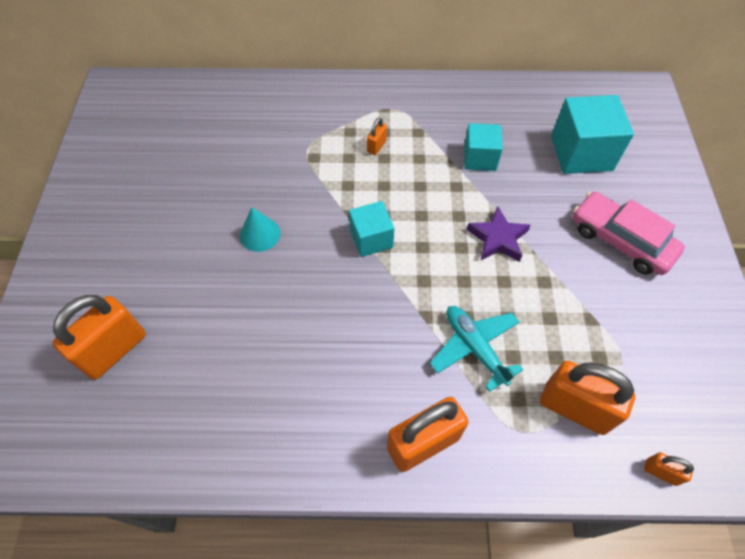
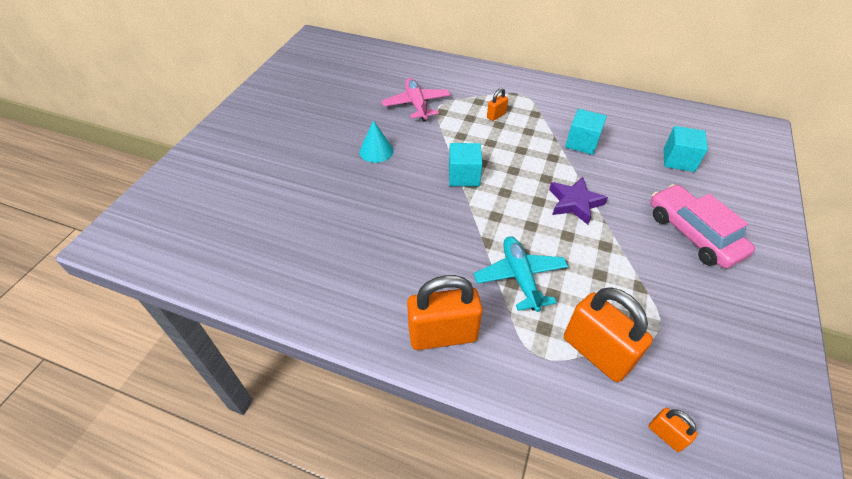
camera: 20 degrees right, 10 degrees down
(114, 350) = (232, 197): orange padlock -> none
(281, 155) = (416, 105): none -> pink plane
(581, 153) = (678, 160): turquoise cube -> turquoise cube, size x0.61

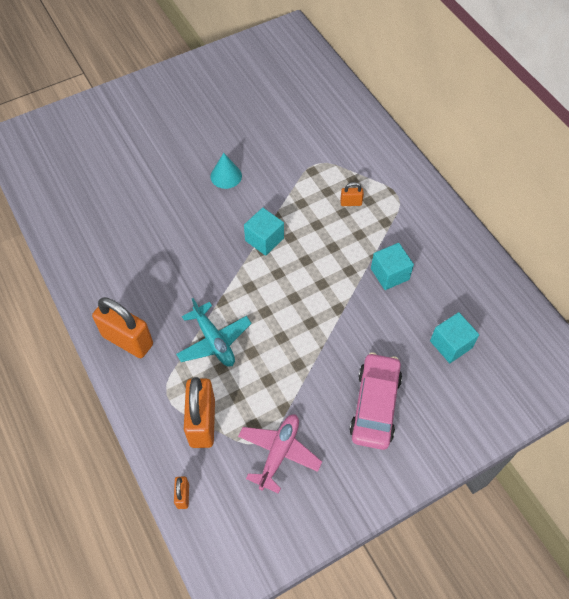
camera: 40 degrees right, 10 degrees up
(416, 105) = (299, 152): pink plane -> pink plane (279, 453)
(520, 277) = (214, 341): turquoise plane -> turquoise plane turned 120 degrees clockwise
(574, 203) = (318, 318): purple star -> none

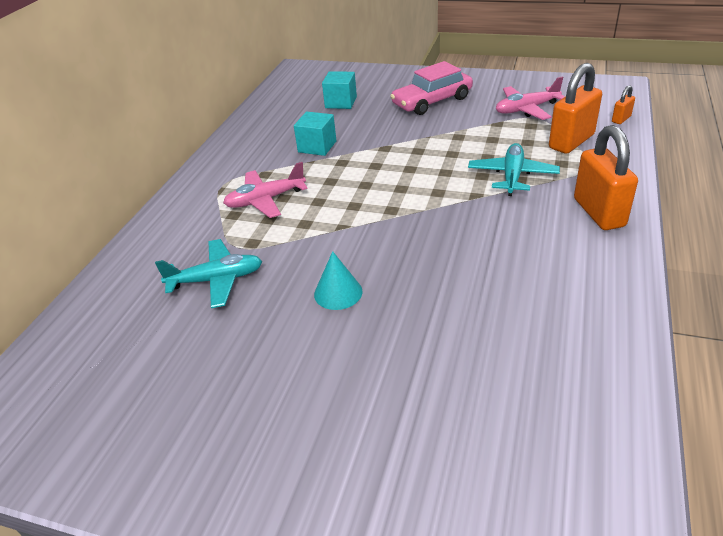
camera: 130 degrees left, 20 degrees down
(264, 239) = (379, 216): turquoise cube -> none
(297, 140) = (216, 280): none -> turquoise plane
(351, 203) = (265, 200): orange padlock -> pink plane

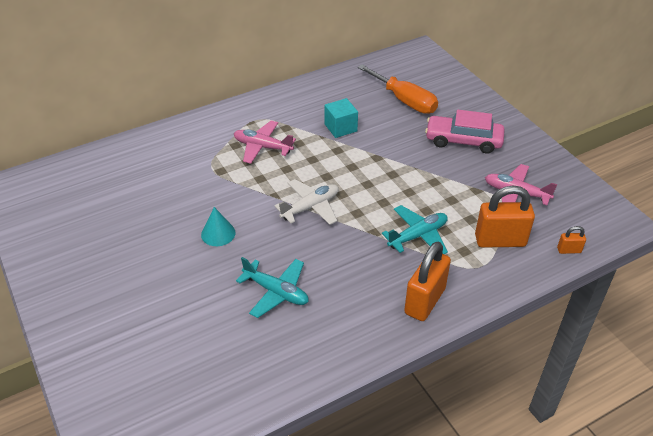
camera: 40 degrees right, 5 degrees up
(216, 280) = (178, 181): turquoise plane -> turquoise plane (276, 292)
(341, 102) = (404, 101): turquoise cube -> orange screwdriver
(391, 214) = (310, 207): none -> white plane

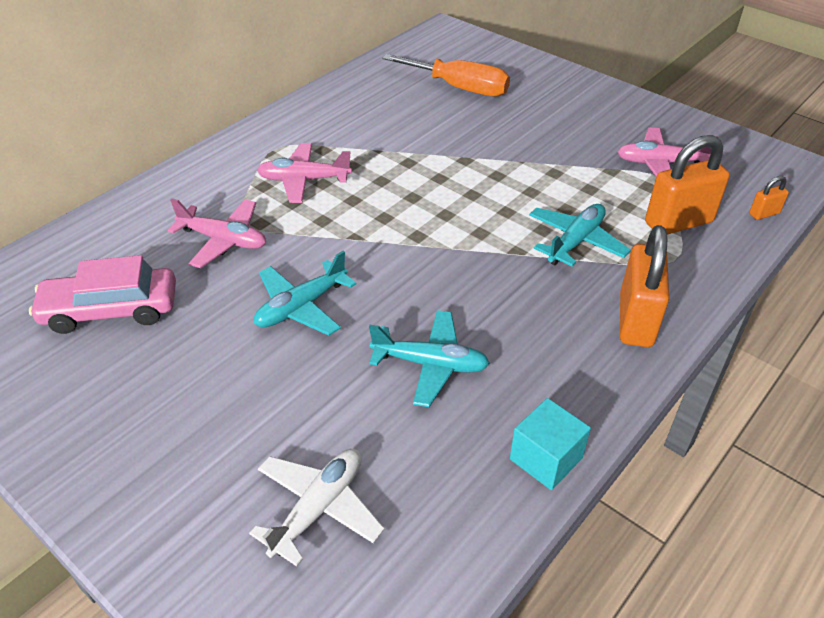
camera: 20 degrees left, 0 degrees up
(193, 177) = (223, 240): none -> pink plane
(218, 233) = (301, 307): turquoise cone -> turquoise plane
(310, 207) = (414, 240): white plane -> white plane (318, 508)
(340, 128) = (397, 135): turquoise cube -> turquoise cube (546, 458)
(463, 140) = (559, 118): pink car -> pink car (111, 310)

